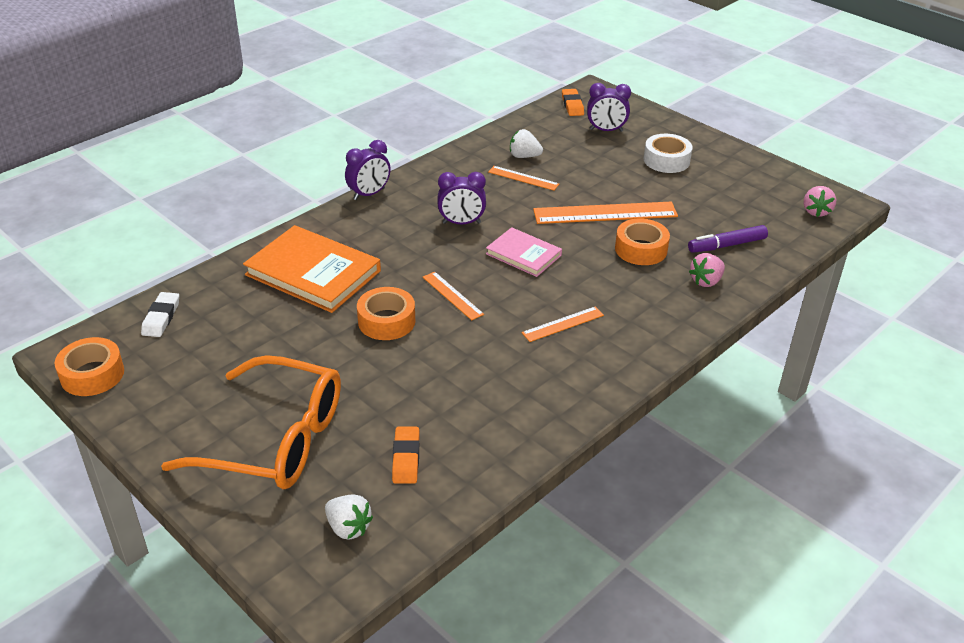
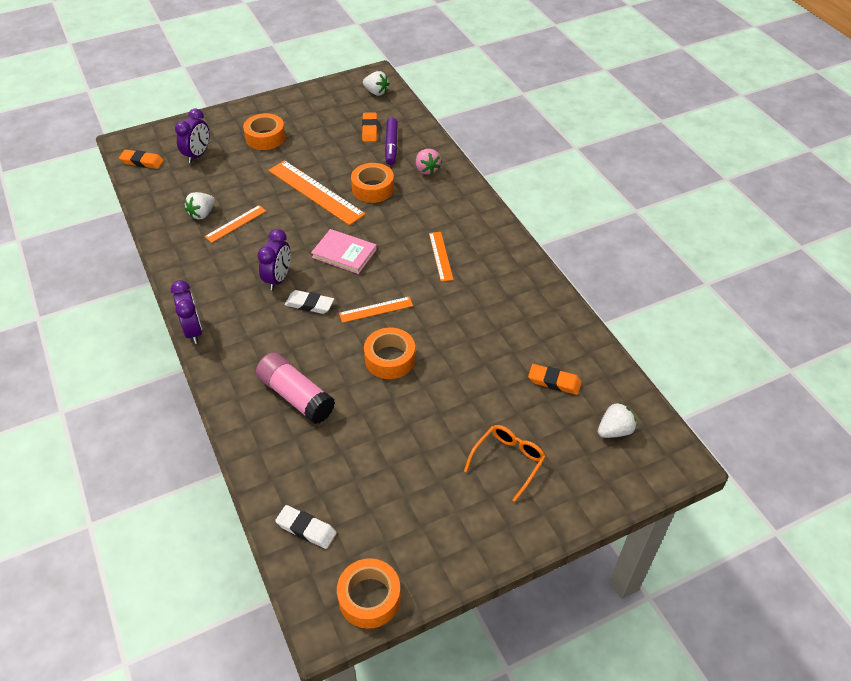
camera: 70 degrees left, 10 degrees up
(275, 439) = (508, 461): orange glasses -> orange glasses, size x0.49
(313, 273) = (296, 396): orange book -> pink glue stick
(437, 251) = (309, 304): none -> white eraser
(523, 254) = (344, 253): pink book -> pink book turned 60 degrees clockwise
(605, 213) = (315, 192): orange ruler -> orange ruler turned 60 degrees counterclockwise
(666, 160) = (265, 137): white tape -> orange tape
(742, 223) = (369, 129): none -> orange eraser
(816, 211) = (376, 92): pink strawberry -> white strawberry

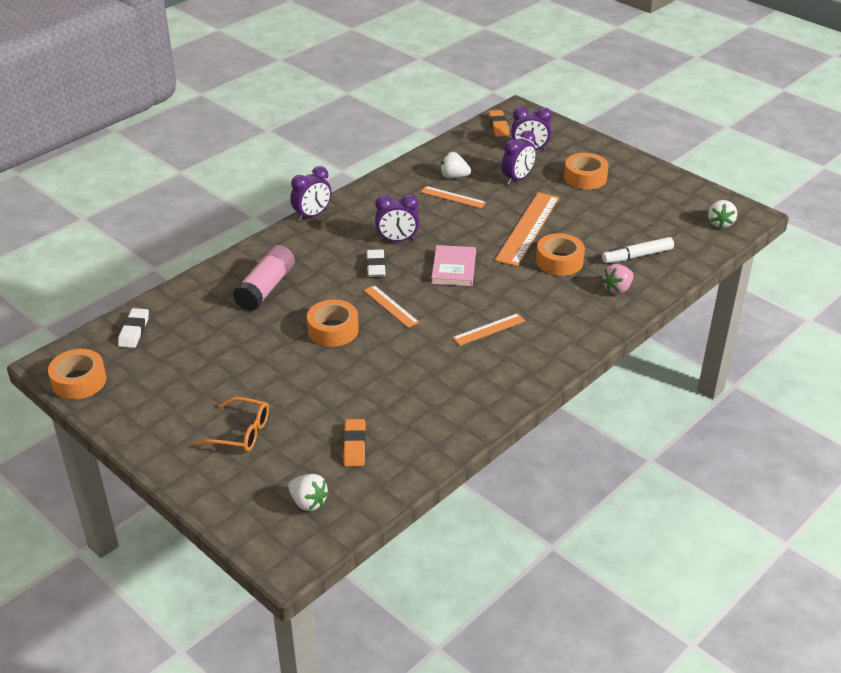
camera: 70 degrees right, 10 degrees down
(237, 176) = (517, 178): none -> purple clock
(369, 129) = (652, 235): orange eraser -> none
(391, 146) = (637, 256): purple marker -> white marker

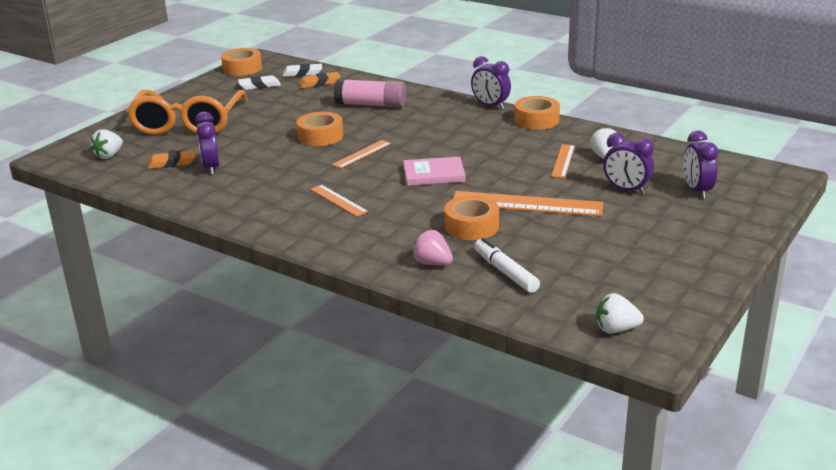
camera: 80 degrees right, 10 degrees down
(241, 432) = (188, 123): orange glasses -> orange glasses, size x2.03
(375, 266) = (421, 141): white eraser -> white eraser (259, 86)
(397, 240) = (469, 144): purple clock -> purple clock (211, 168)
(498, 126) = (736, 169): orange eraser -> orange eraser (319, 83)
(585, 177) = (660, 229): orange tape -> orange tape (536, 120)

